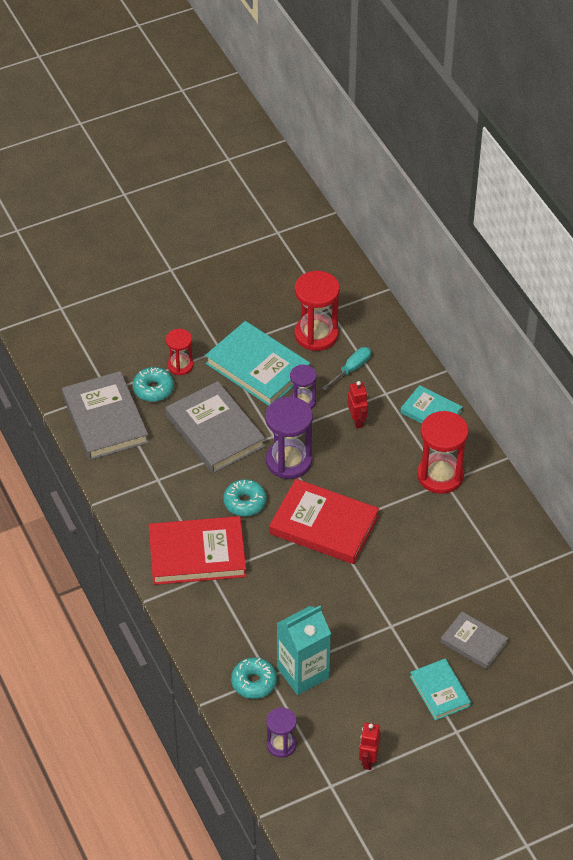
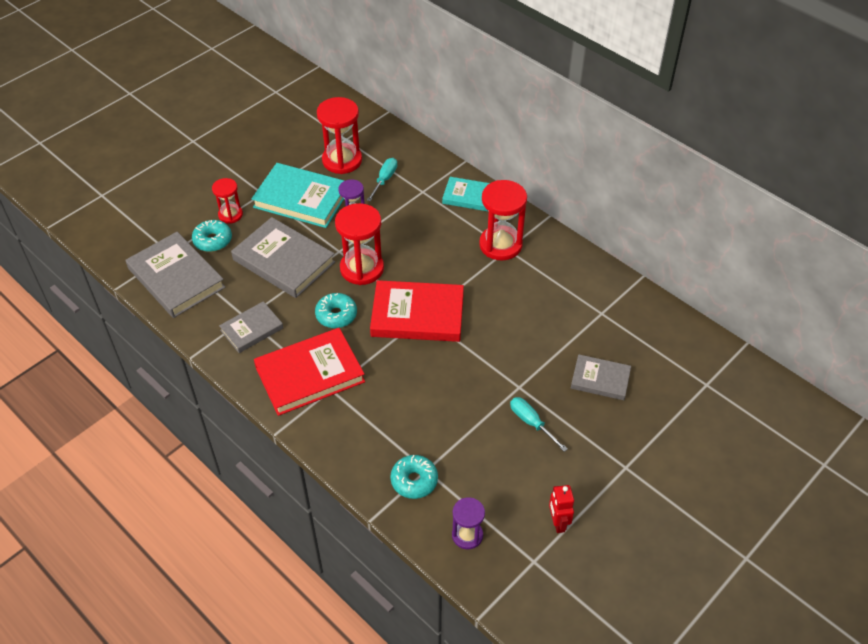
camera: 20 degrees left, 0 degrees up
(159, 493) = (252, 329): none -> grey book
(289, 461) = (362, 269): purple hourglass -> red hourglass
(303, 673) = (457, 456): turquoise carton -> none
(357, 421) = (408, 219): red robot -> none
(386, 663) = (531, 422): none -> turquoise screwdriver
(440, 691) = (592, 434): turquoise book -> none

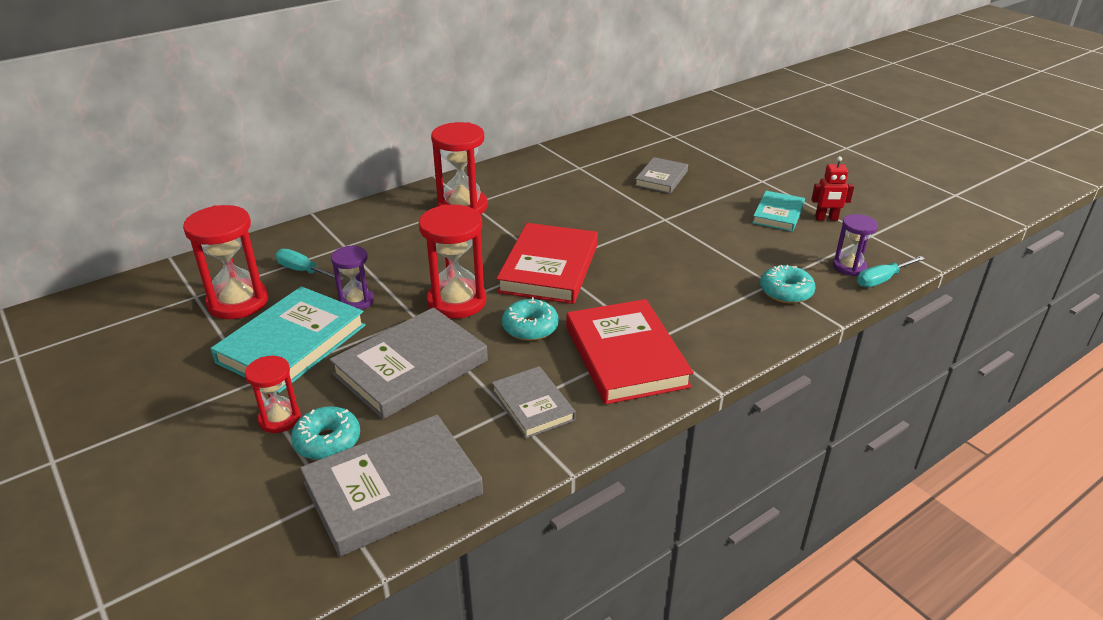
camera: 80 degrees left, 15 degrees down
(468, 196) = (373, 217): turquoise book -> turquoise book (778, 214)
(531, 422) = (710, 218): turquoise screwdriver -> turquoise screwdriver (882, 280)

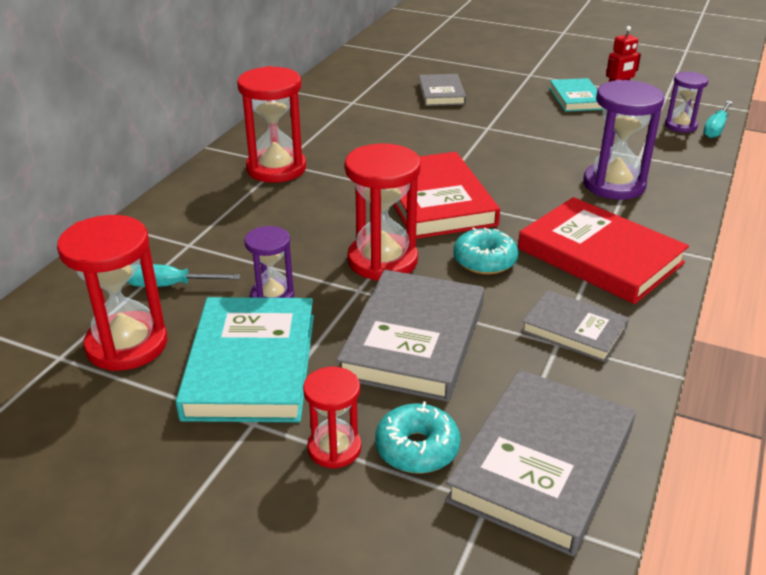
camera: 30 degrees left, 0 degrees up
(714, 301) = (614, 185): none -> purple hourglass
(786, 292) = (659, 160): turquoise donut -> none

